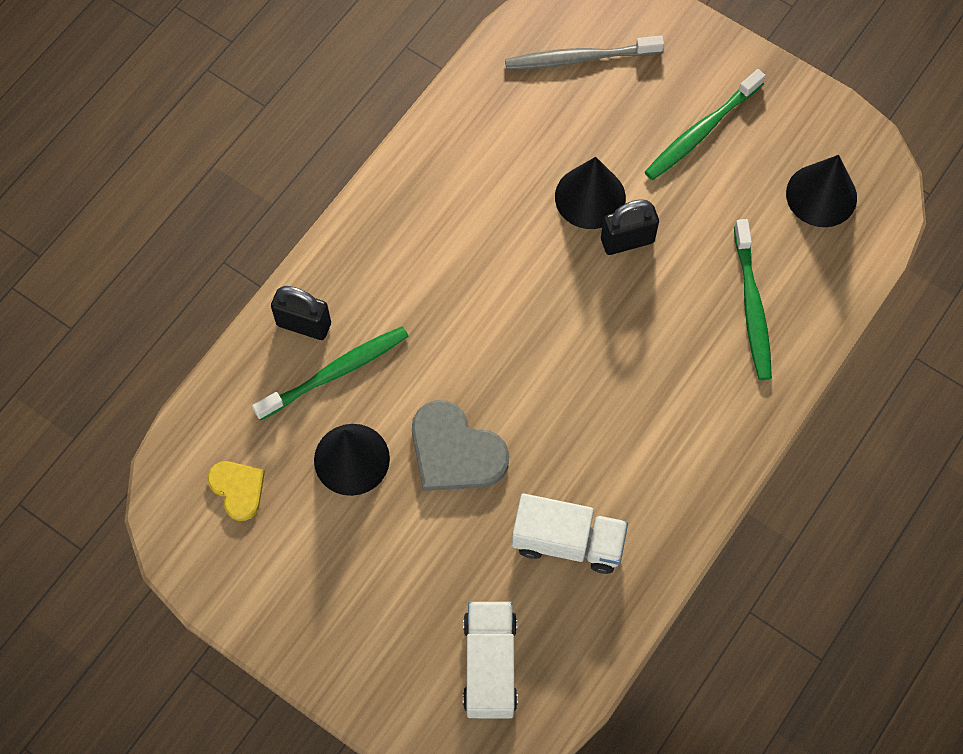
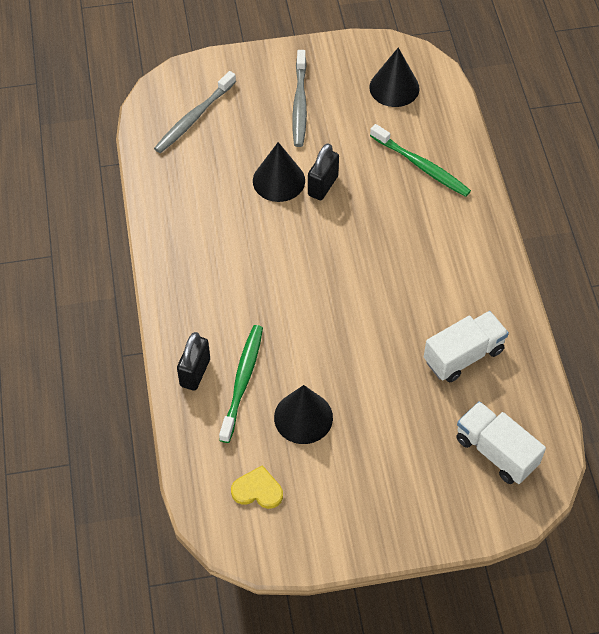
camera: 45 degrees left, 10 degrees down
(304, 324) = (195, 372): black padlock -> black padlock turned 45 degrees counterclockwise
(455, 451) = (354, 364): grey heart -> none
(701, 132) = (299, 104): green toothbrush -> grey toothbrush

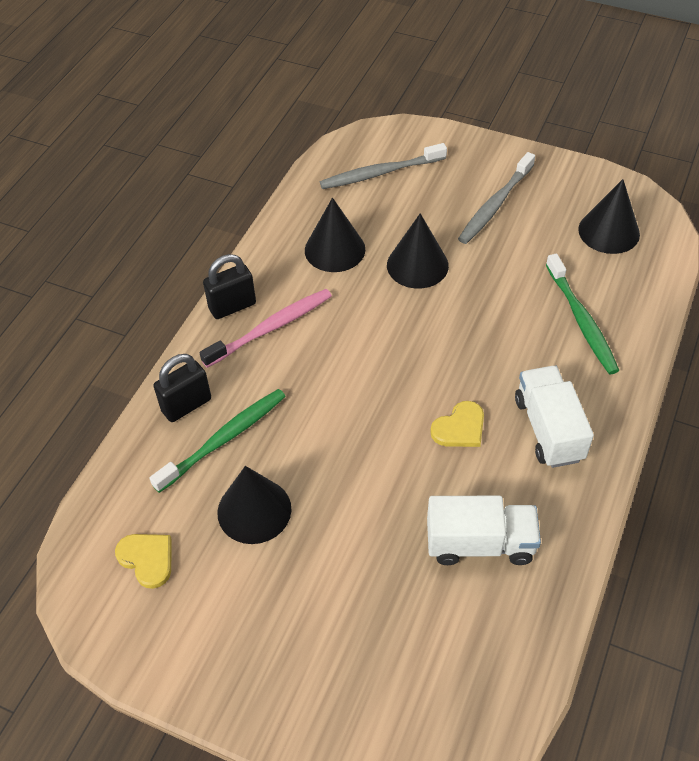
camera: 35 degrees right, 5 degrees down
(208, 198) = (335, 249): none -> black cone
(210, 283) = (271, 327): none -> pink toothbrush
(322, 186) = (458, 291): black padlock -> black padlock (232, 306)
(396, 286) = (460, 428): none -> yellow heart
(496, 452) = (436, 677): white truck -> white truck (548, 429)

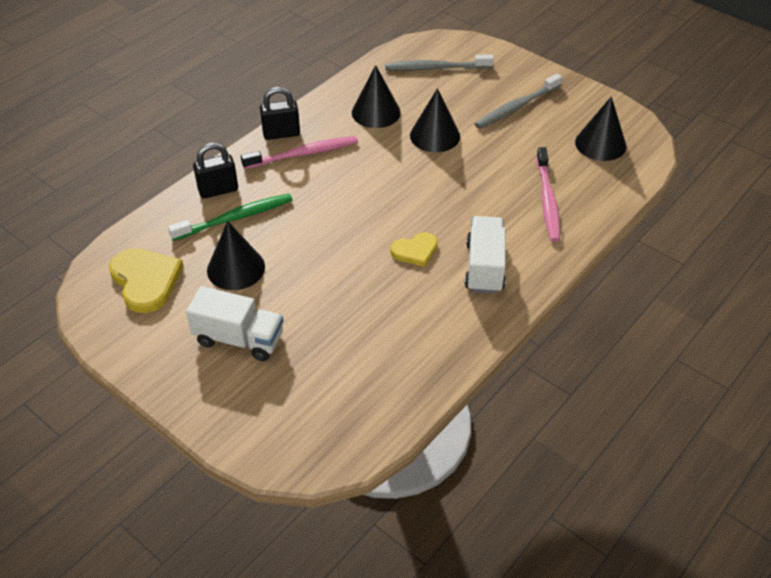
camera: 15 degrees right, 5 degrees down
(147, 559) = (146, 280): yellow heart -> yellow heart, size x1.66
(480, 543) = (393, 330): white truck -> white truck (239, 339)
(582, 321) = (547, 200): green toothbrush -> pink toothbrush

